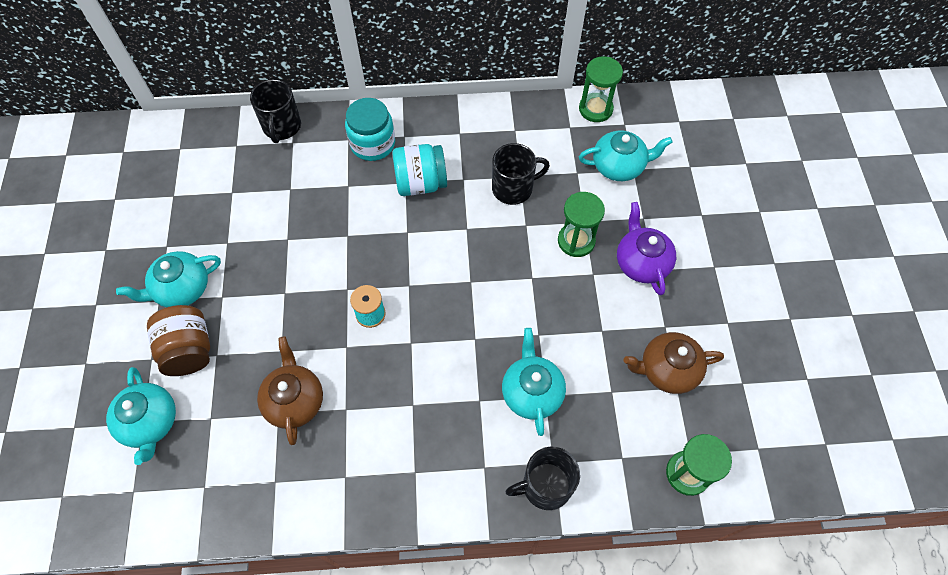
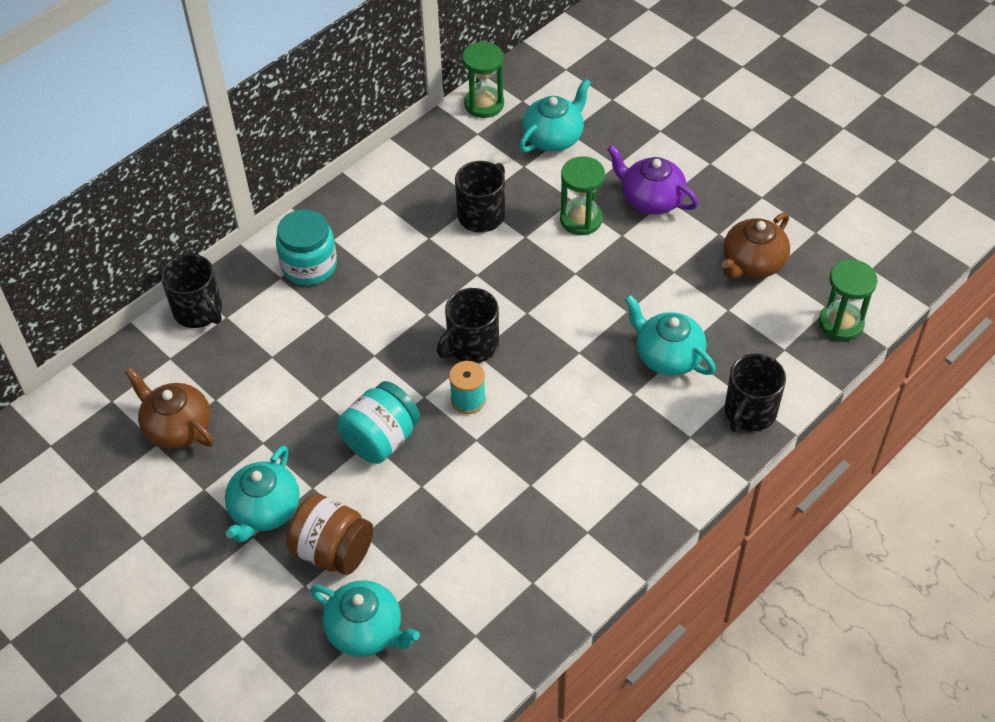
camera: 40 degrees left, 10 degrees down
(295, 401) = (478, 512): brown teapot -> brown teapot (177, 427)
(412, 277) = (472, 345): none -> black mug
(421, 183) = (393, 267): turquoise jar -> turquoise jar (381, 439)

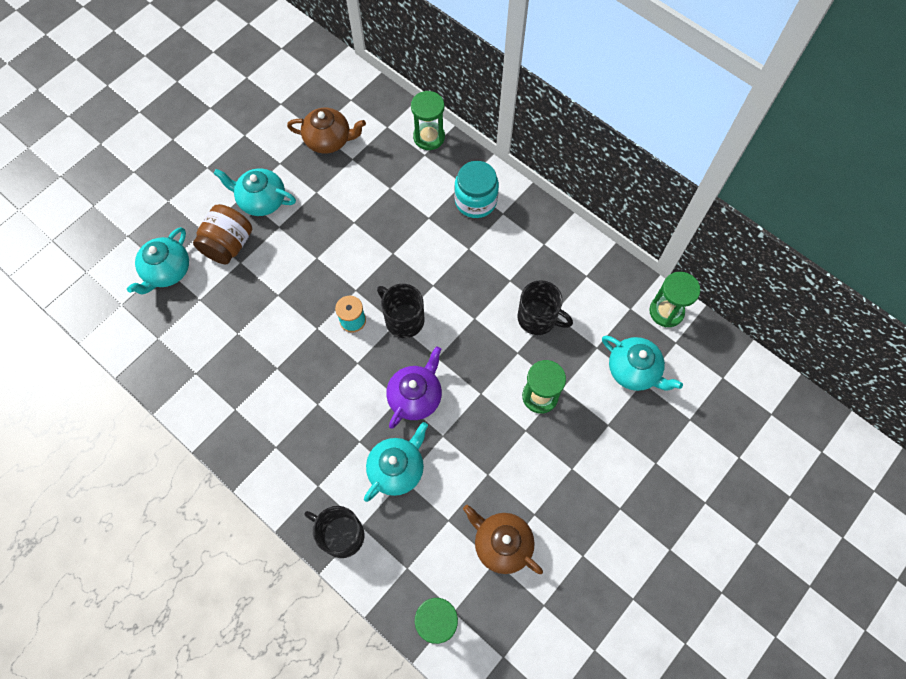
camera: 85 degrees right, 15 degrees up
(177, 427) = (329, 140): brown teapot -> brown teapot turned 60 degrees clockwise
(198, 311) = (429, 137): black mug -> green hourglass
(381, 439) = (318, 265): turquoise jar -> none
(651, 199) = (569, 455): purple teapot -> purple teapot (415, 396)

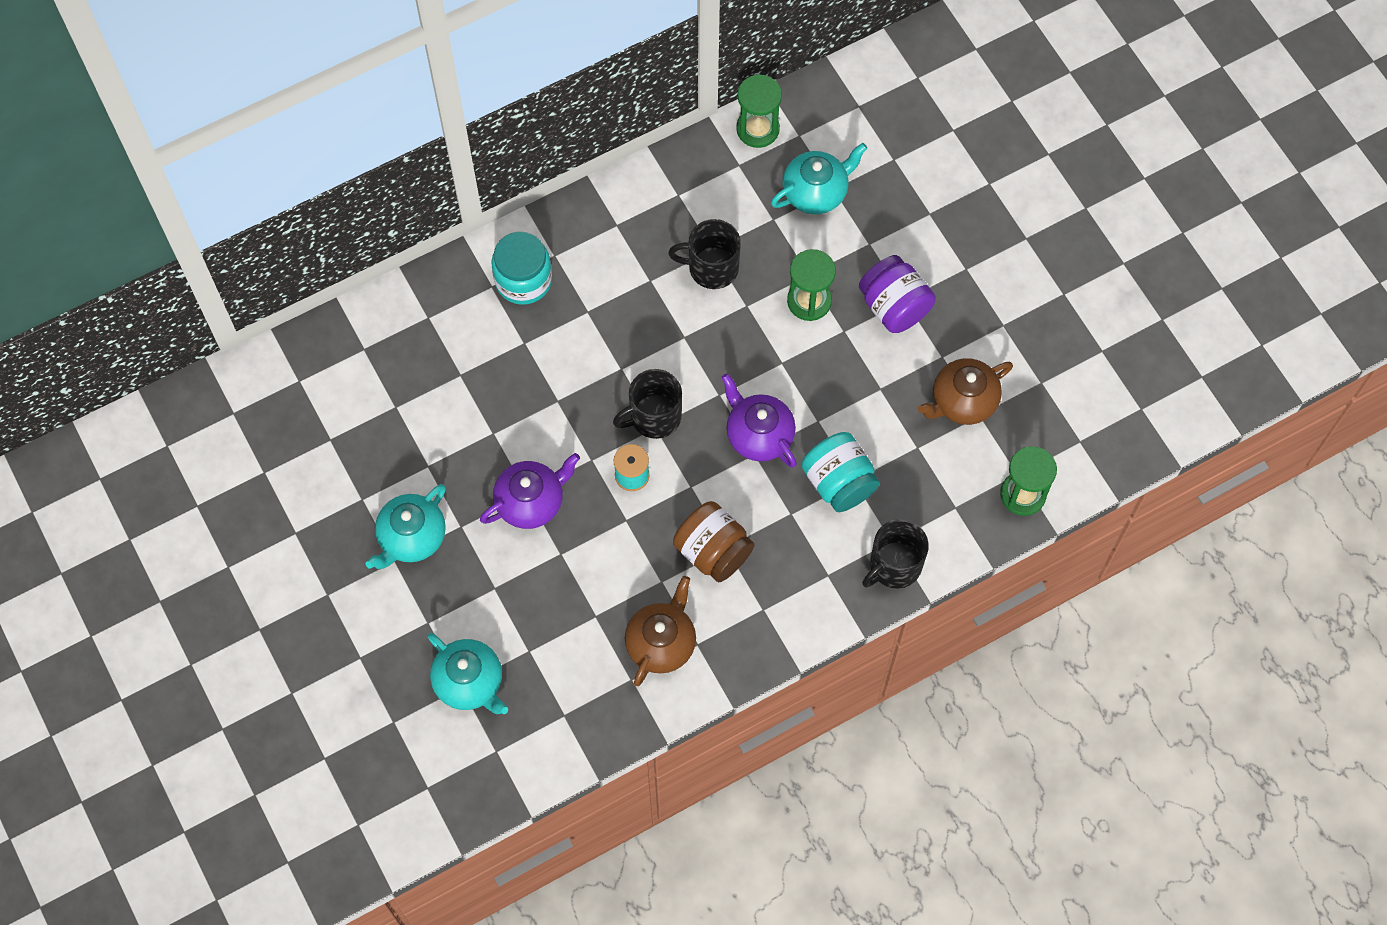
camera: 70 degrees left, 0 degrees up
(228, 245) = (462, 596): brown jar -> brown jar (713, 551)
(311, 263) = (531, 501): none -> purple teapot
(329, 140) = (353, 427): brown teapot -> brown teapot (661, 642)
(397, 469) = (839, 482): turquoise teapot -> turquoise jar
(429, 137) = (403, 303): green hourglass -> none
(538, 318) = (712, 267): black mug -> black mug turned 135 degrees counterclockwise
(562, 462) = (894, 306): none -> purple jar

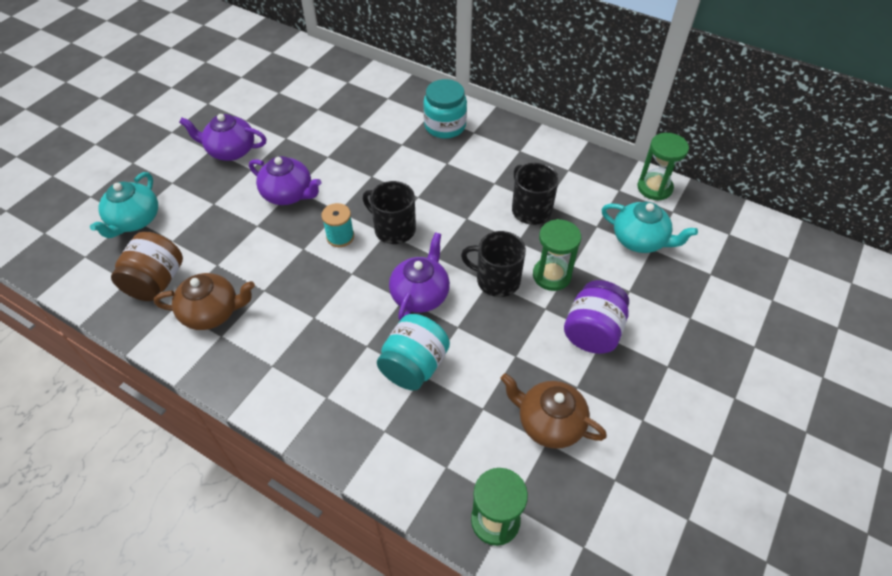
camera: 60 degrees right, 15 degrees down
(411, 537) = (230, 151): turquoise teapot -> purple teapot
(713, 551) = (305, 310): brown jar -> brown jar (156, 282)
(894, 565) = (362, 444): black mug -> black mug (497, 280)

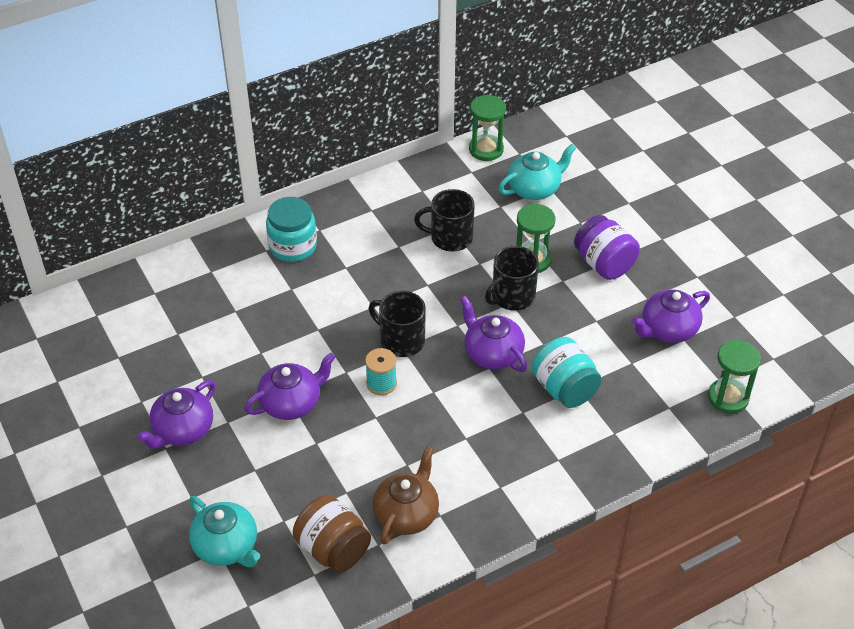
camera: 60 degrees left, 5 degrees down
(394, 229) = (401, 340): black mug -> black mug turned 60 degrees clockwise
(549, 422) = (668, 329): brown teapot -> purple teapot

